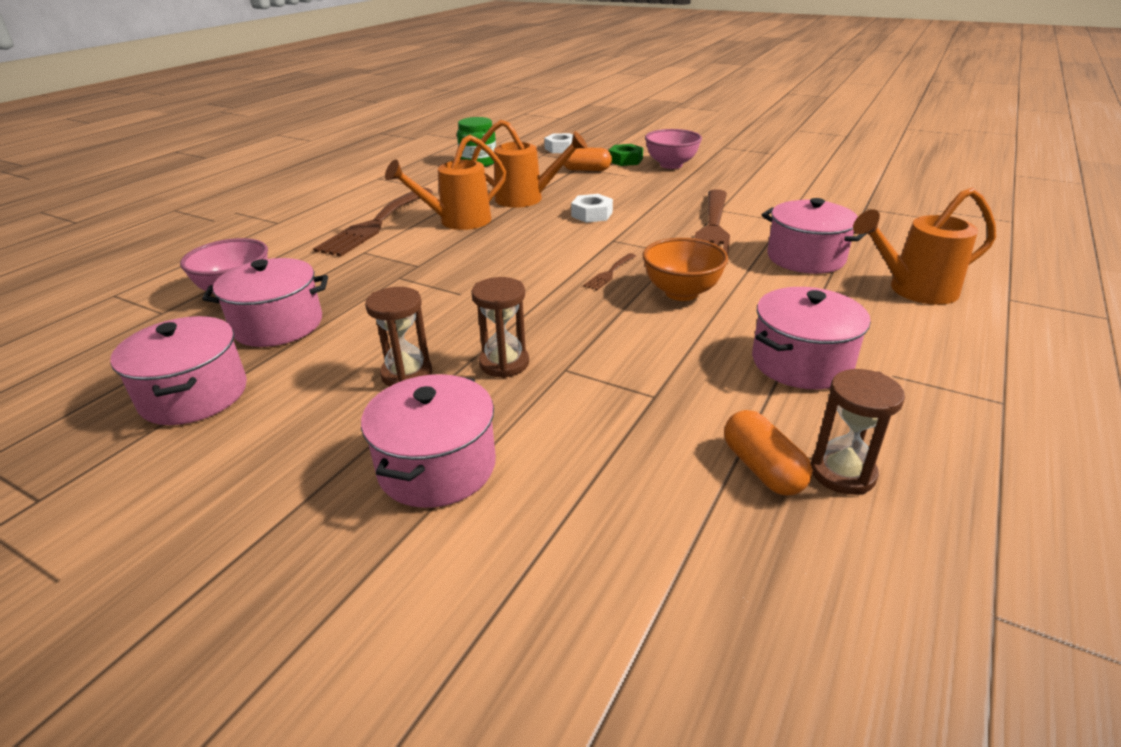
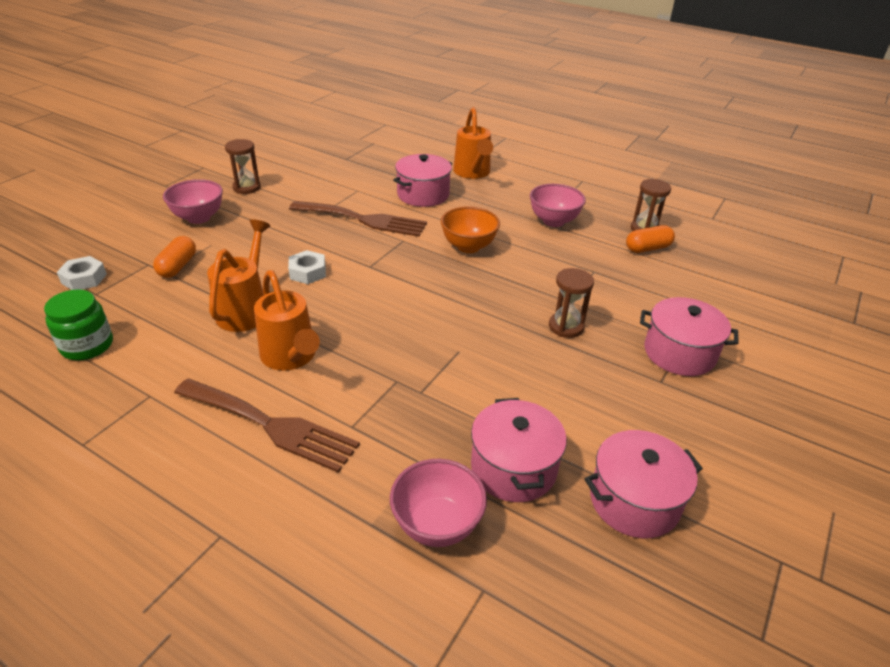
camera: 90 degrees left, 5 degrees up
(406, 374) = (585, 373): brown hourglass -> brown hourglass (247, 188)
(609, 273) = (433, 273): brown fork -> none
(625, 160) = (164, 241): green nut -> none
(801, 362) = (553, 221): pink pot -> pink bowl

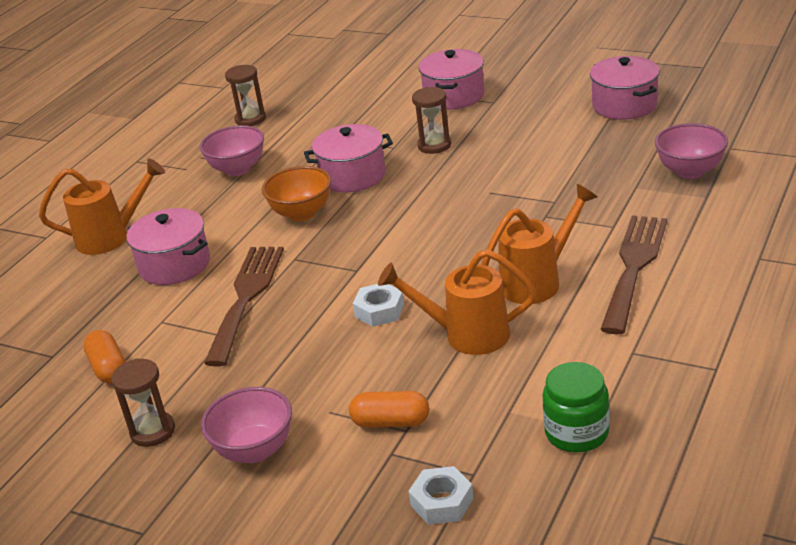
camera: 90 degrees left, 5 degrees down
(513, 468) = (619, 150): pink pot -> pink pot (352, 176)
(647, 248) = (289, 116): orange capsule -> orange capsule (109, 368)

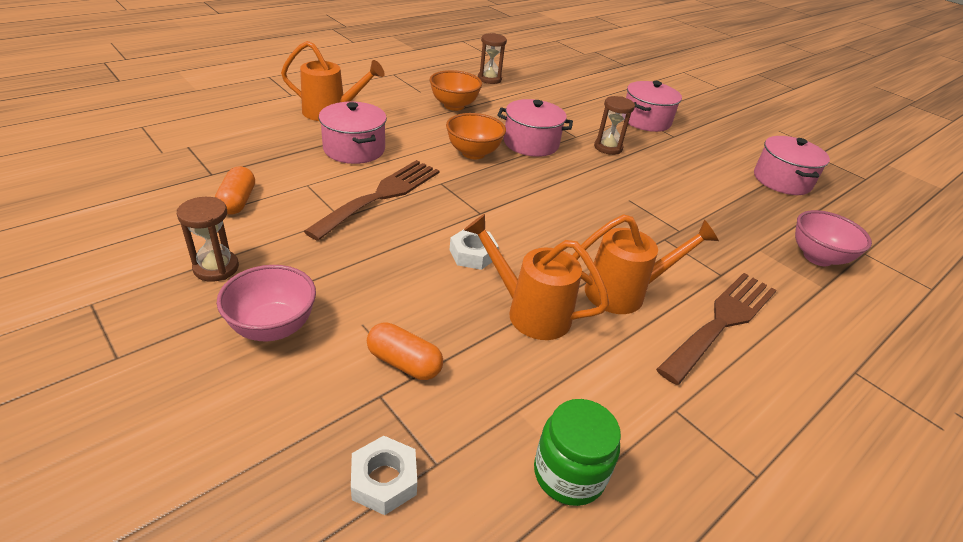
camera: 15 degrees right, 5 degrees up
(238, 169) = (454, 106): pink bowl -> orange bowl

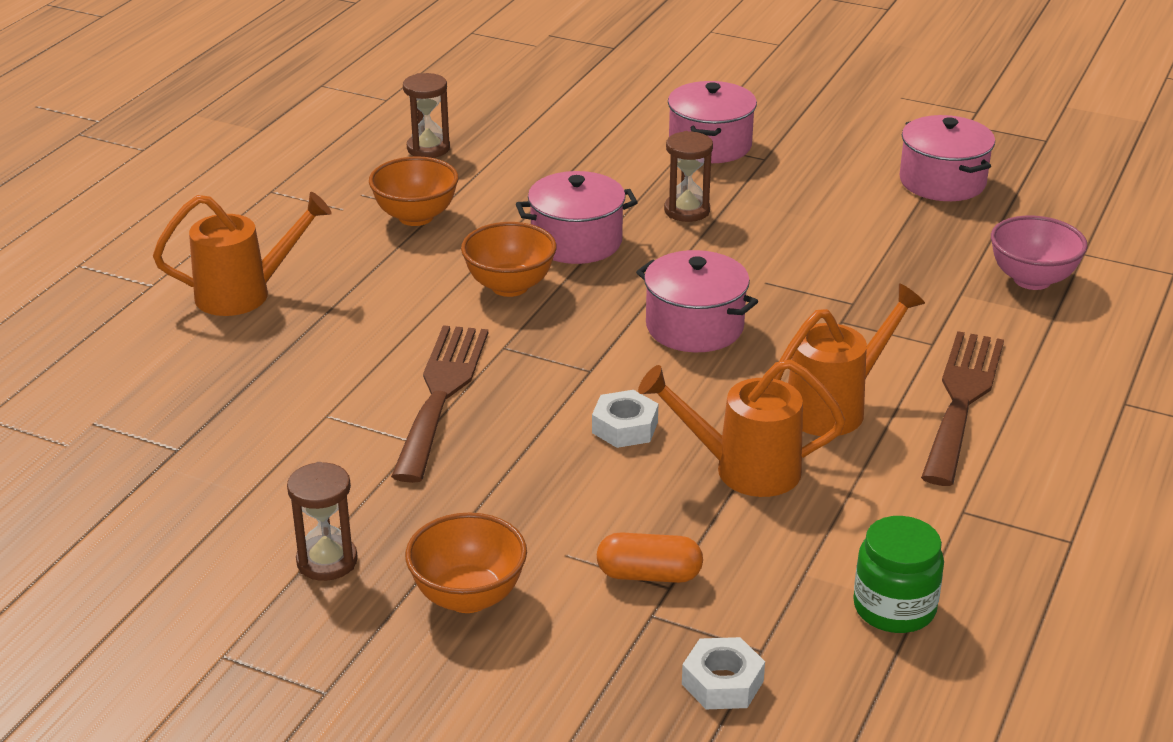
camera: 20 degrees left, 5 degrees down
(238, 201) = (258, 472): orange capsule -> none
(273, 327) = (468, 597): pink bowl -> orange bowl
(354, 149) = (338, 340): pink pot -> pink pot (694, 327)

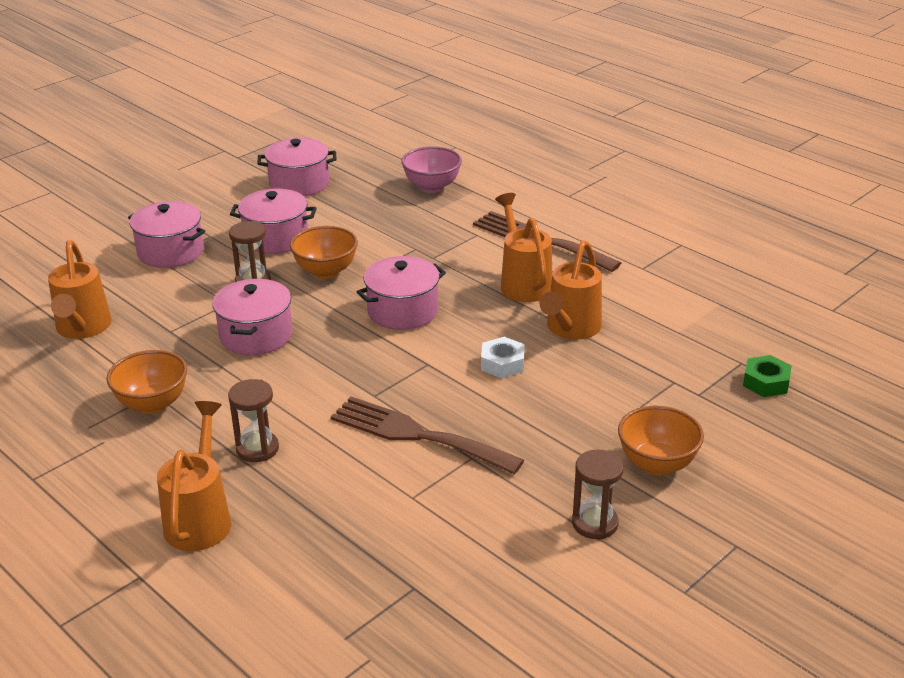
camera: 70 degrees left, 0 degrees up
(428, 148) = (45, 378): brown hourglass -> brown hourglass (257, 449)
(510, 286) = (294, 377): orange bowl -> orange bowl (326, 271)
(526, 141) = (83, 328): none -> orange watering can
(649, 575) = (660, 387): orange capsule -> none
(722, 682) = (766, 382): white nut -> green nut
(794, 200) = (276, 238): none -> pink pot
(894, 608) = (718, 311): green jar -> none

